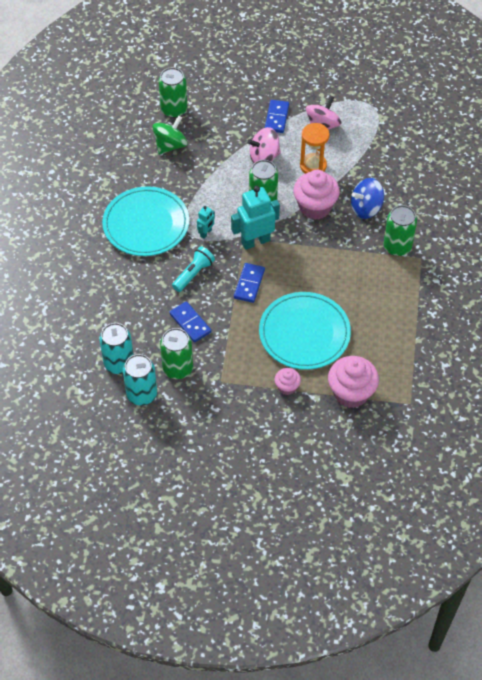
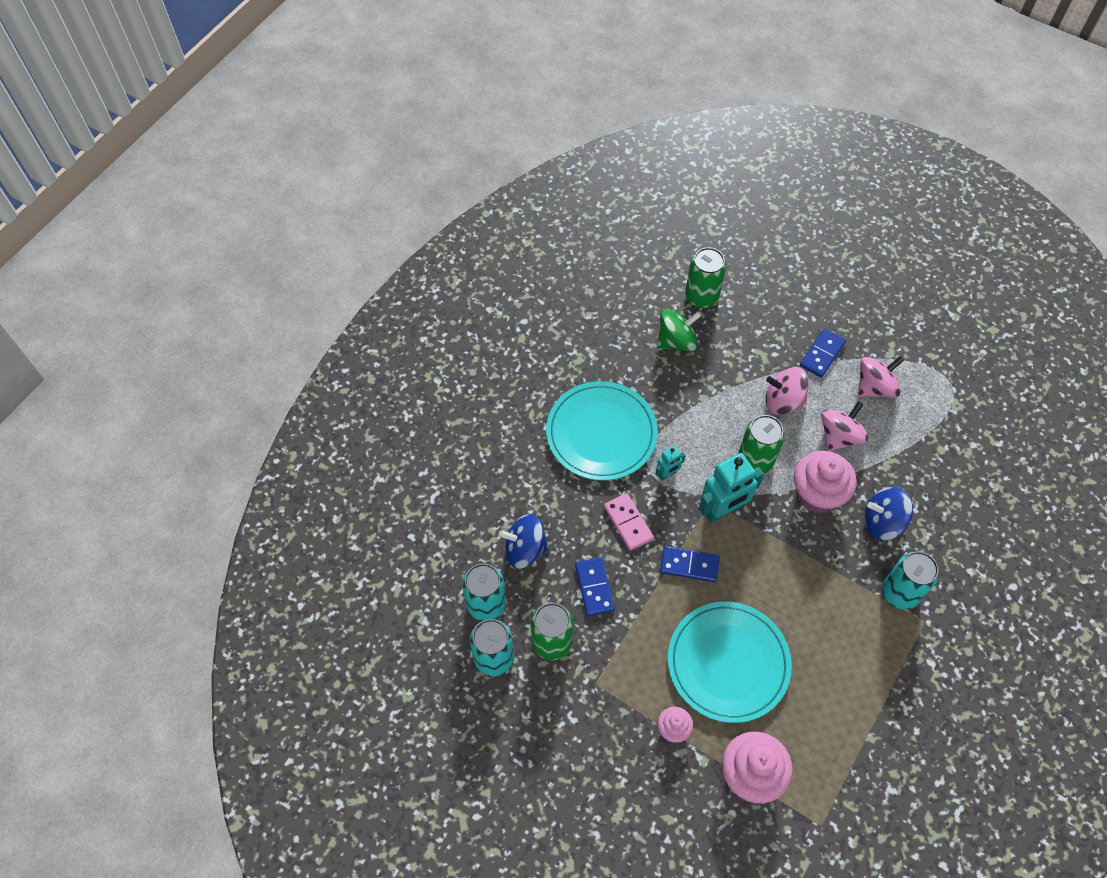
camera: 25 degrees right, 5 degrees up
(129, 318) = (525, 549): none -> blue spinning top
(193, 274) = (628, 523): turquoise flashlight -> pink domino
(249, 284) = (689, 565): blue domino -> blue domino turned 60 degrees clockwise
(255, 241) = (722, 510): turquoise robot -> turquoise robot turned 150 degrees clockwise
(313, 166) = (839, 436): orange hourglass -> pink spinning top
(397, 247) = (900, 592): green can -> turquoise can

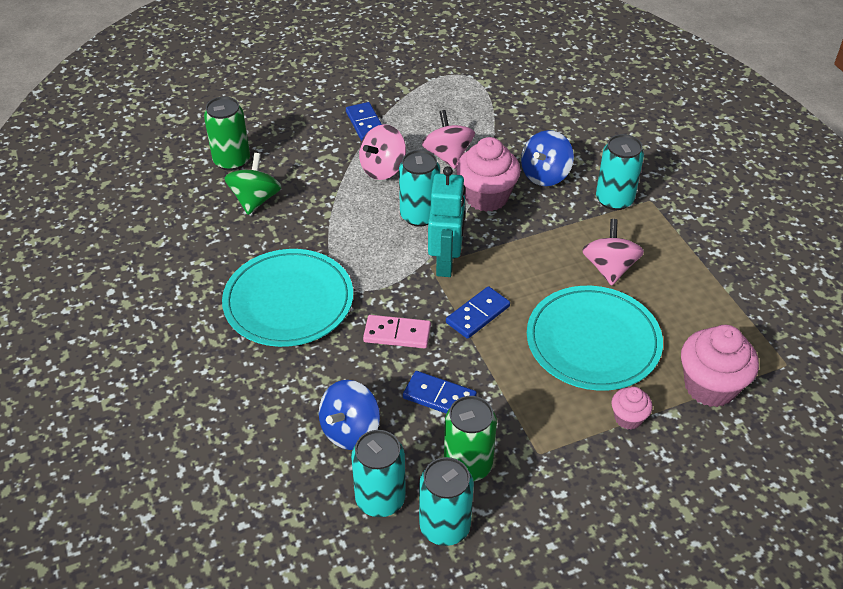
camera: 55 degrees left, 15 degrees down
(667, 474) = (376, 279): turquoise robot -> none
(755, 460) = (419, 215): green can -> turquoise can
(874, 387) = (425, 113): pink spinning top -> pink spinning top (609, 268)

